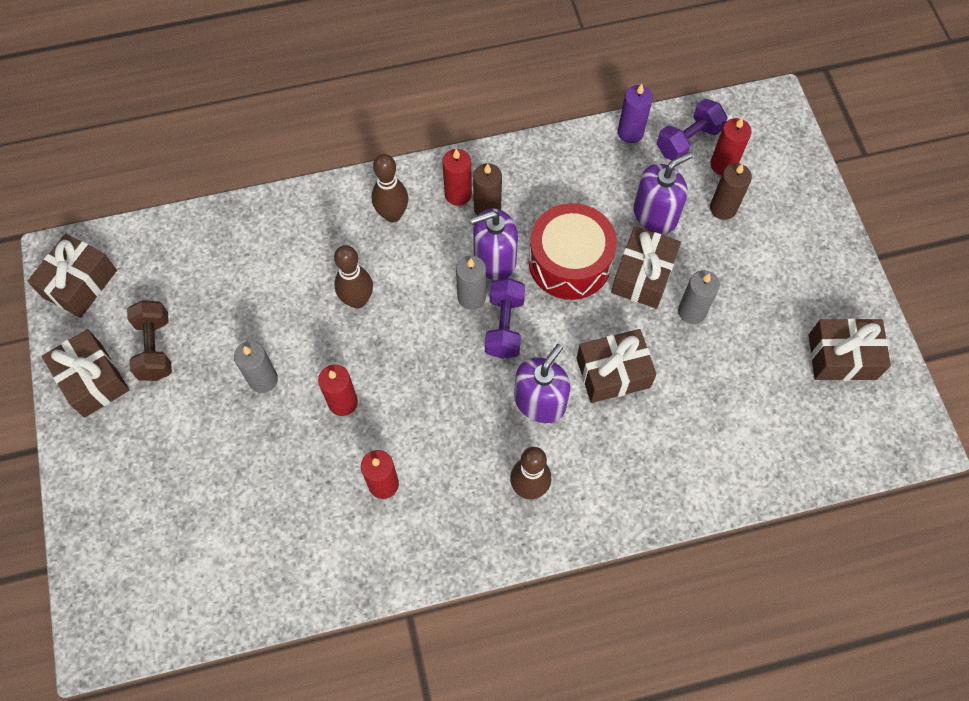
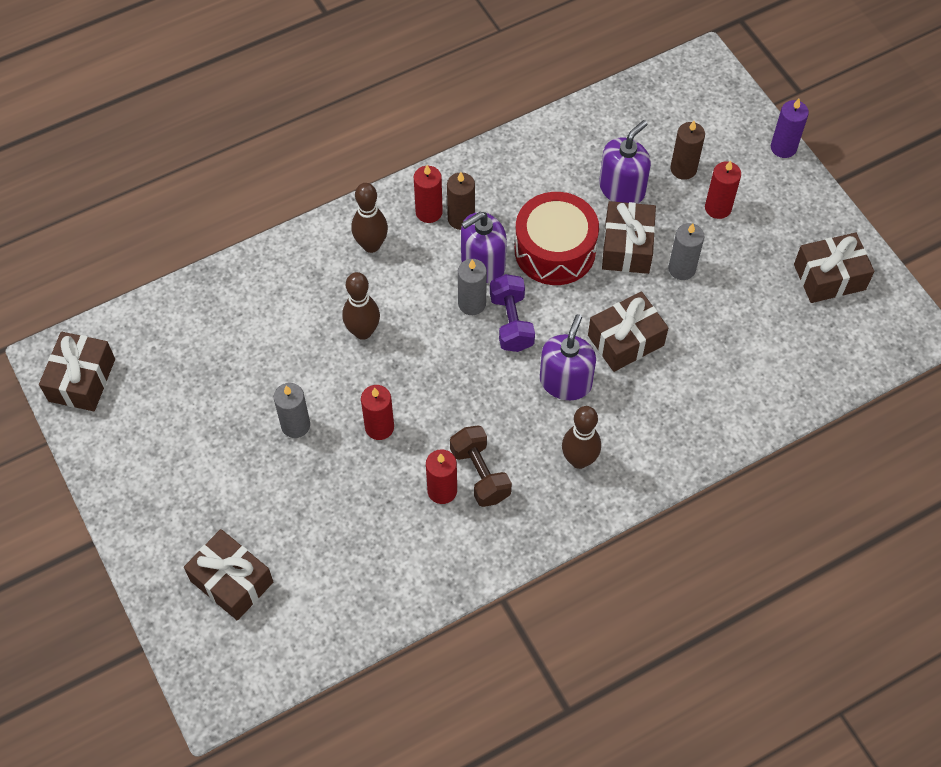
camera: 15 degrees left, 5 degrees down
(93, 380) = (127, 465): brown gift -> brown gift (232, 581)
(155, 348) = (179, 422): brown dumbbell -> brown dumbbell (480, 474)
(630, 132) = (576, 118): purple candle -> purple candle (783, 147)
(688, 141) = (633, 114): purple dumbbell -> none
(723, 165) = (672, 129): red candle -> red candle (718, 208)

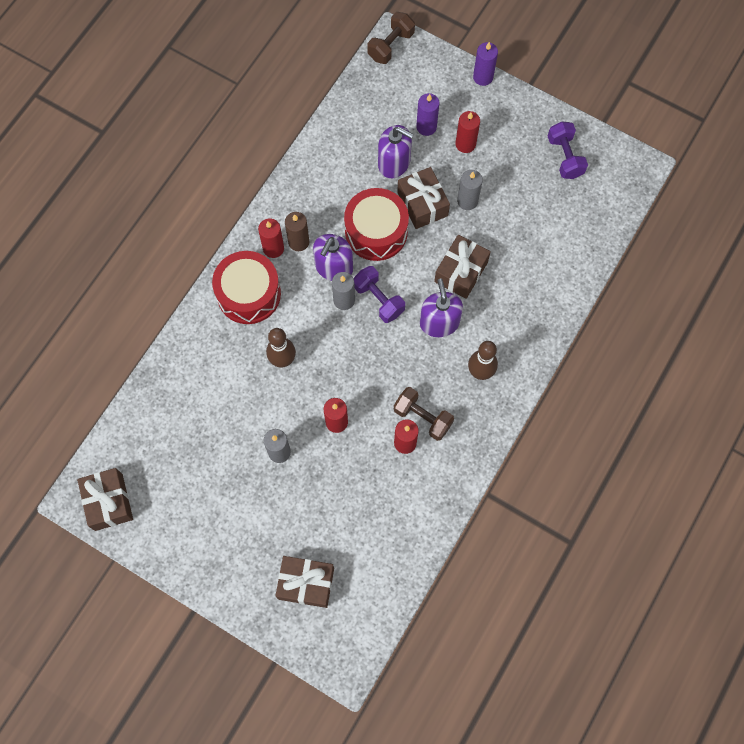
camera: 30 degrees left, 10 degrees up
(371, 245) = (248, 294): brown bowling pin -> red drum
(622, 189) = (394, 163): purple soap dispenser -> purple soap dispenser turned 105 degrees clockwise
(683, 169) = (426, 127): brown candle -> purple candle
(696, 68) = (391, 46): none -> brown dumbbell
(829, 277) = (565, 157): brown gift -> purple dumbbell

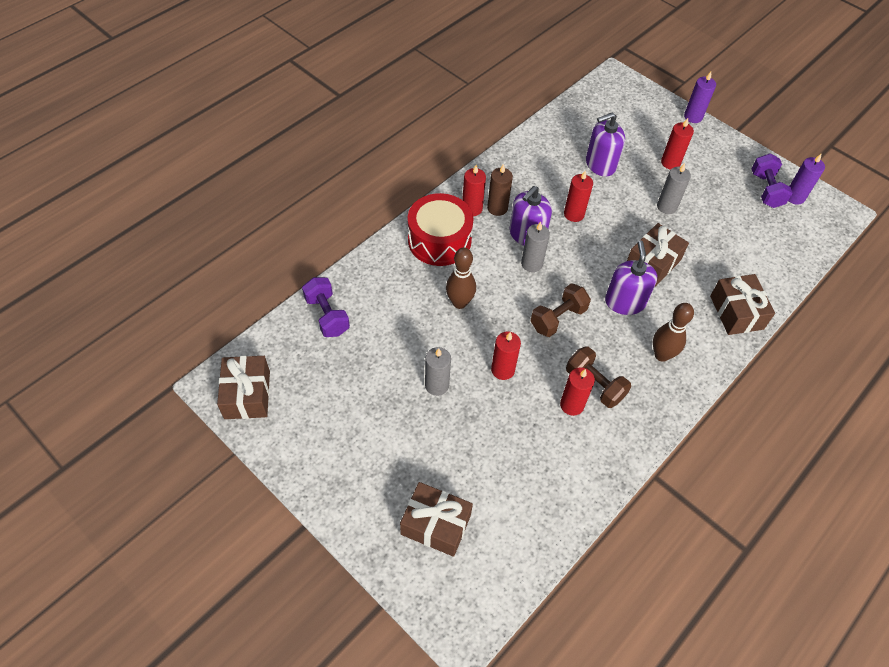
camera: 10 degrees right, 15 degrees down
(376, 231) = (574, 214): red drum -> red candle
(378, 299) = (566, 270): purple dumbbell -> purple dumbbell (327, 315)
(391, 46) = (611, 80): brown dumbbell -> brown dumbbell (558, 318)
(394, 163) = (600, 164): purple soap dispenser -> purple soap dispenser turned 120 degrees clockwise
(422, 204) = (622, 201): brown gift -> brown gift (736, 312)
(426, 127) = (635, 143): purple candle -> purple candle (794, 197)

